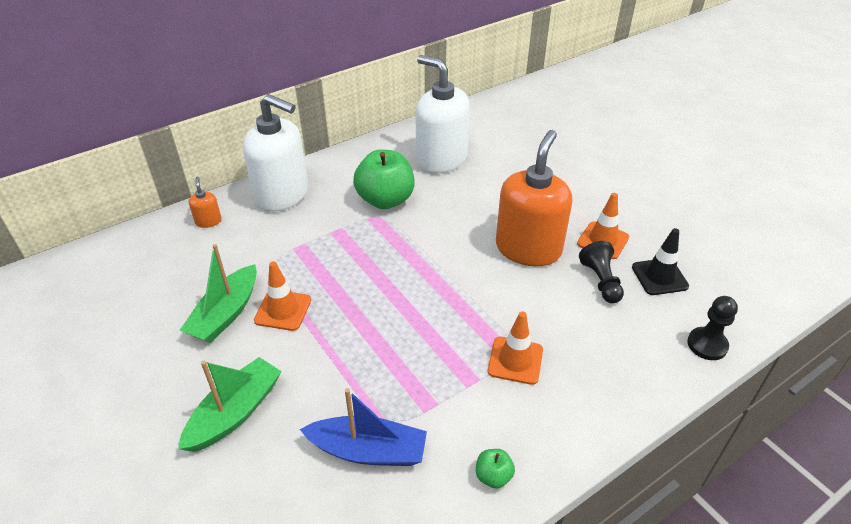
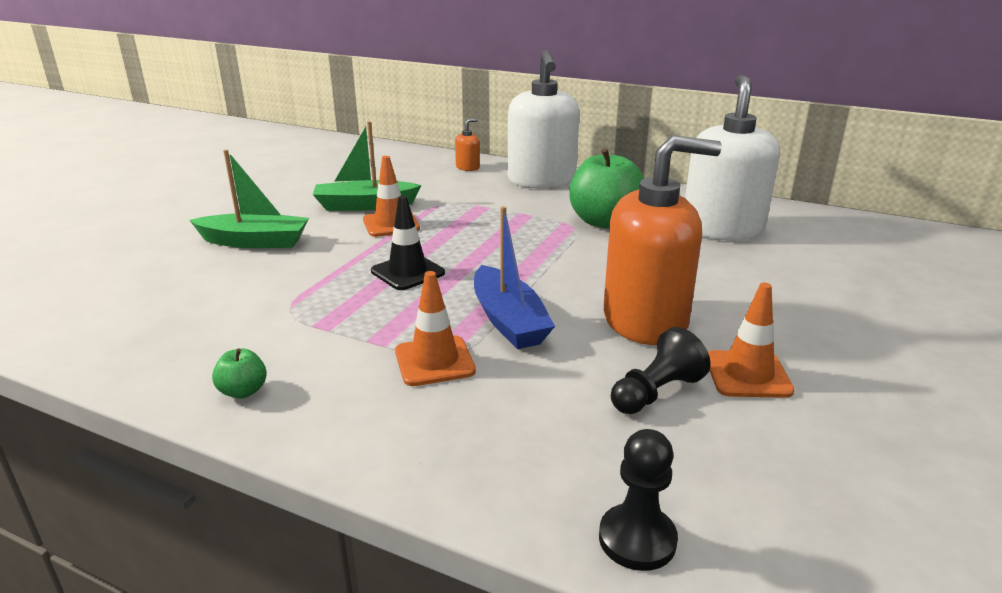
camera: 60 degrees right, 15 degrees down
(368, 450) = (243, 310): blue boat -> blue boat (509, 321)
(659, 277) = (740, 448): black traffic cone -> black traffic cone (407, 272)

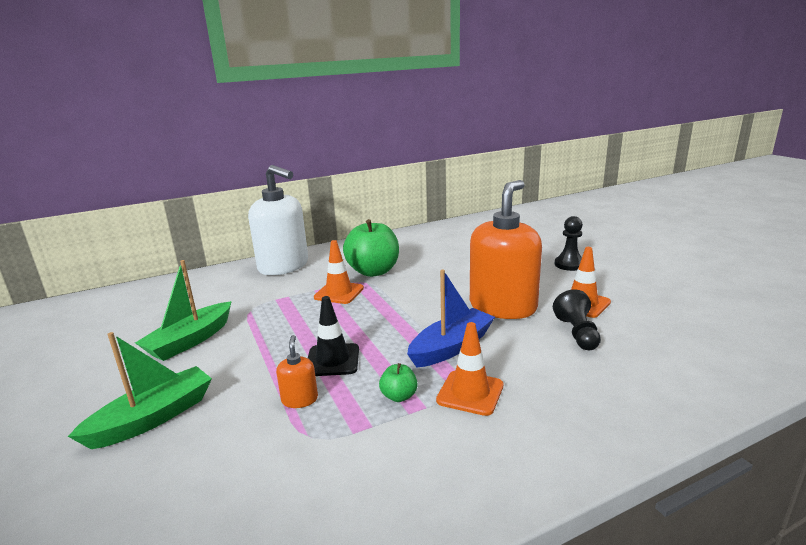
camera: 50 degrees left, 5 degrees down
(243, 391) = (416, 504): green apple -> green apple (399, 396)
(391, 224) = (244, 340): orange traffic cone -> orange traffic cone (339, 293)
(468, 167) = (212, 280): orange soap dispenser -> orange soap dispenser (300, 399)
(509, 321) = (451, 347): blue boat -> blue boat turned 60 degrees counterclockwise
(637, 539) = (704, 392): black pawn -> black pawn (569, 264)
(722, 229) = (433, 248): white soap dispenser -> none

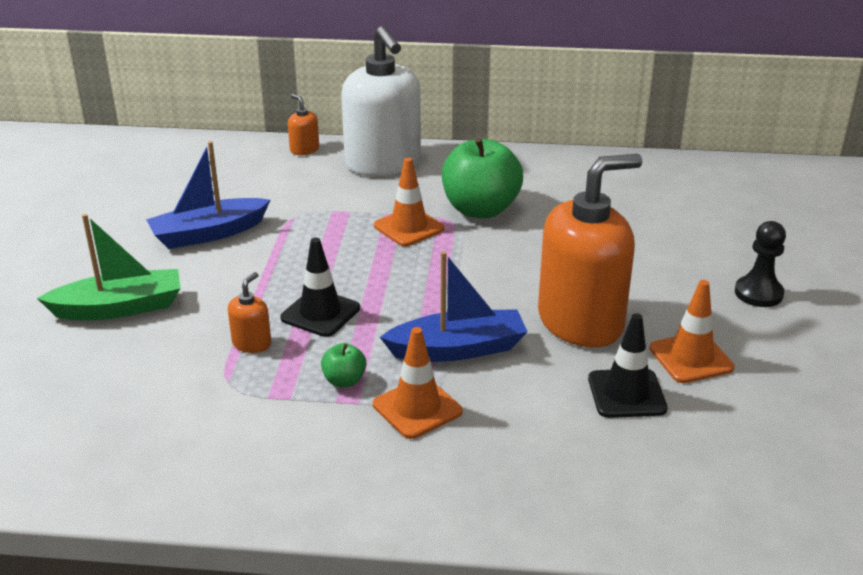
camera: 30 degrees right, 10 degrees up
(190, 340) = (208, 234): green boat -> blue boat
(219, 273) = (304, 150): none -> orange soap dispenser
(577, 333) = (626, 394): black pawn -> black traffic cone

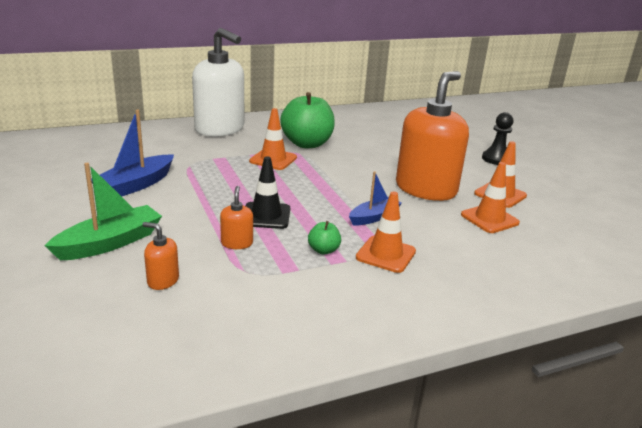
camera: 30 degrees left, 5 degrees down
(304, 150) = (157, 128): orange soap dispenser -> orange soap dispenser (163, 281)
(458, 349) = (374, 217): blue boat -> blue boat, size x0.65
(626, 394) = (489, 219): black traffic cone -> orange traffic cone

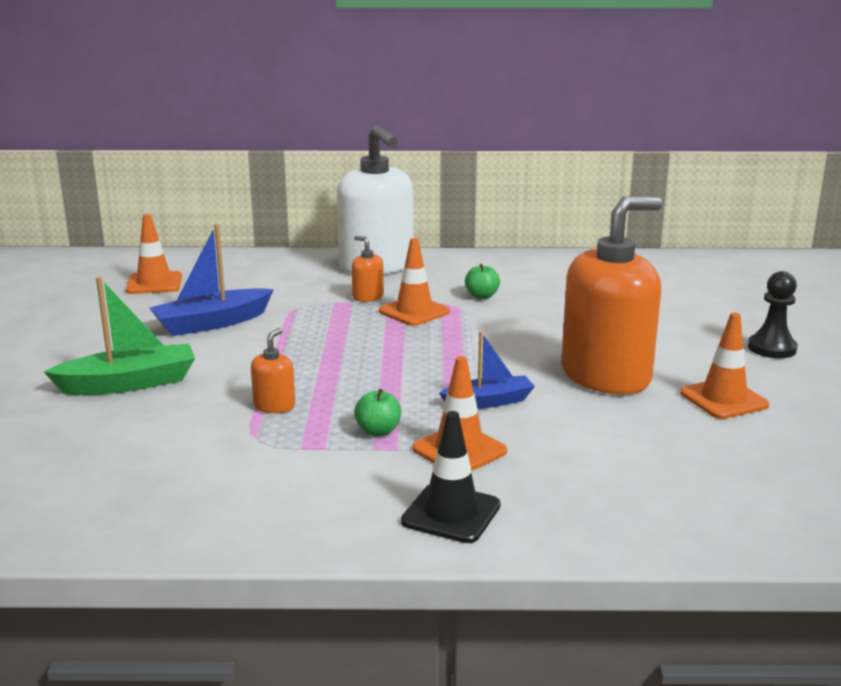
camera: 25 degrees right, 5 degrees down
(163, 281) = (152, 433): orange soap dispenser -> orange soap dispenser (367, 297)
(266, 216) = (340, 379): black traffic cone -> black traffic cone (451, 513)
(307, 144) = (481, 296): green apple -> green apple, size x0.44
(489, 219) = (669, 429): orange traffic cone -> orange traffic cone (154, 283)

